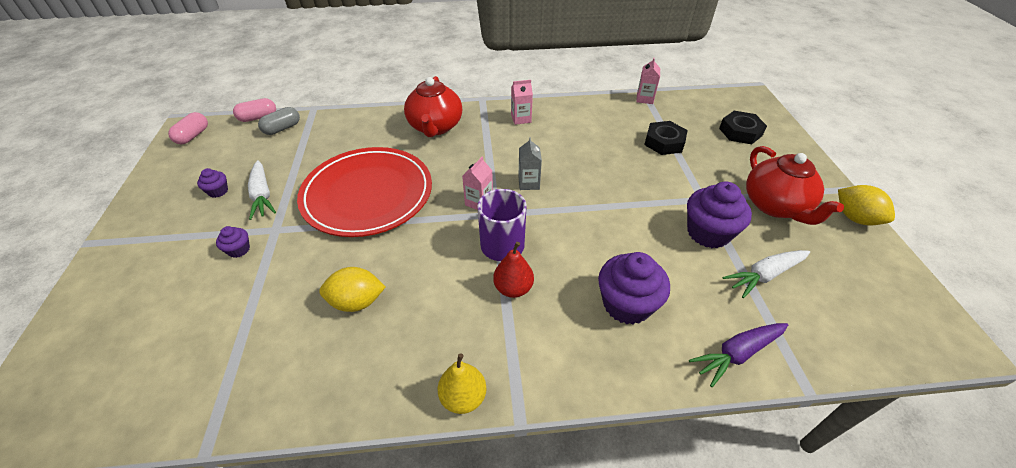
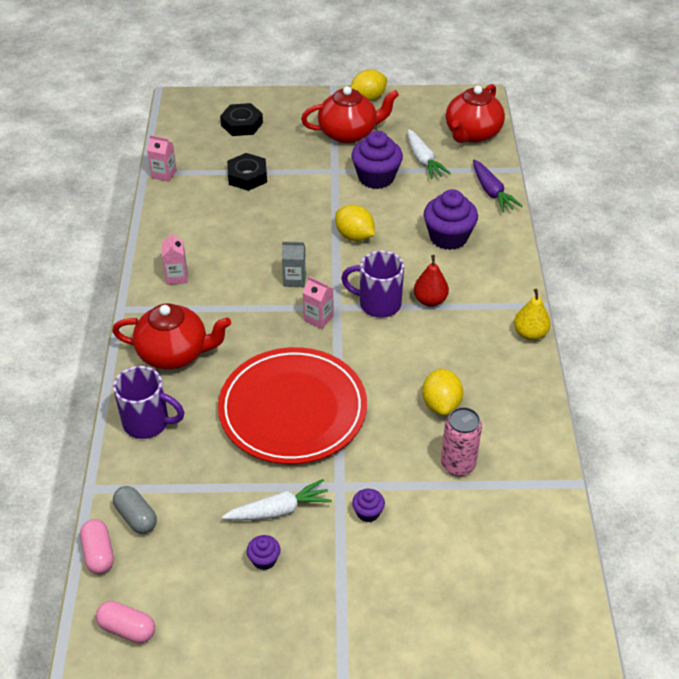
camera: 85 degrees left, 0 degrees up
(272, 318) = (458, 464): none -> pink can
(366, 123) = (148, 423): none -> purple mug
(602, 220) = (354, 236): none -> yellow lemon
(857, 329) = (472, 134): none -> red teapot

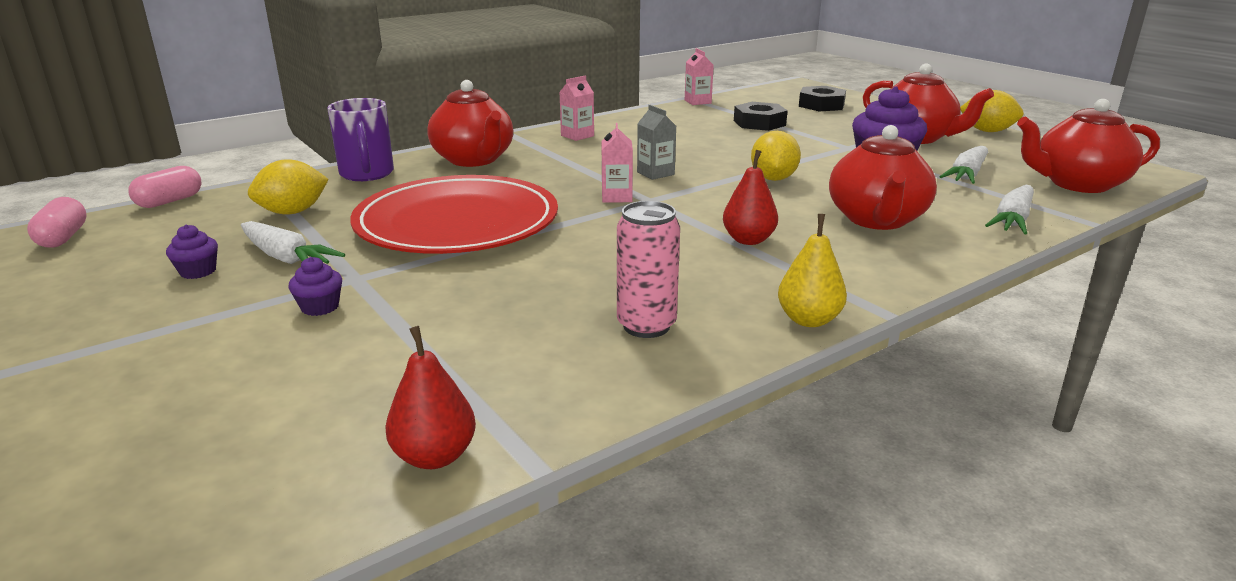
camera: 55 degrees right, 20 degrees down
(136, 517) = (230, 202): grey capsule -> none
(378, 304) = (690, 216): purple mug -> none
(441, 404) = (572, 298): yellow lemon -> yellow lemon (293, 212)
(448, 237) = (876, 220): purple cupcake -> red teapot
(458, 464) = (468, 342): pink can -> pink can (646, 326)
(491, 192) = (1012, 220): purple carrot -> white carrot
(549, 513) = (435, 456): none -> red pear

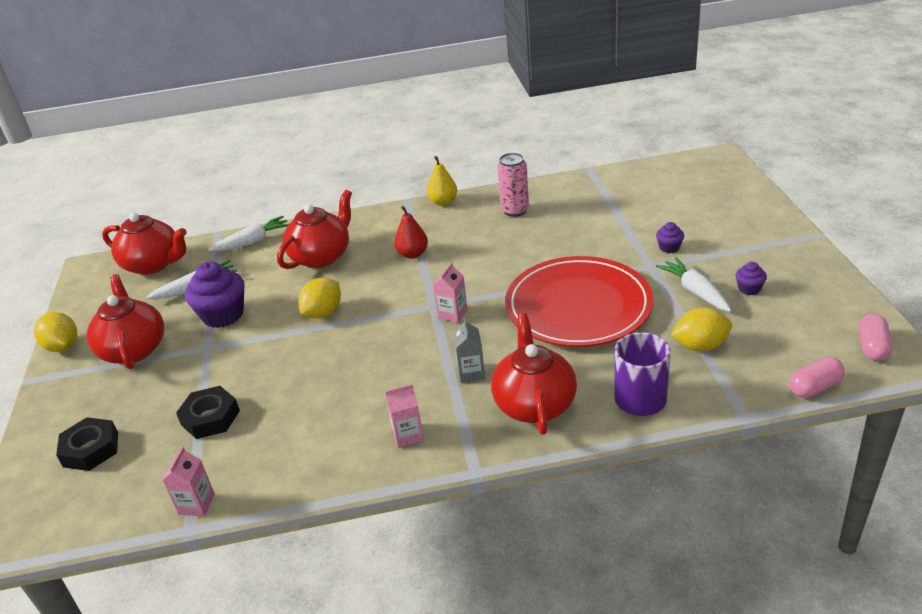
camera: 150 degrees left, 10 degrees up
(435, 456) = (622, 176): red pear -> none
(655, 173) = (398, 340): grey carton -> grey carton (471, 373)

